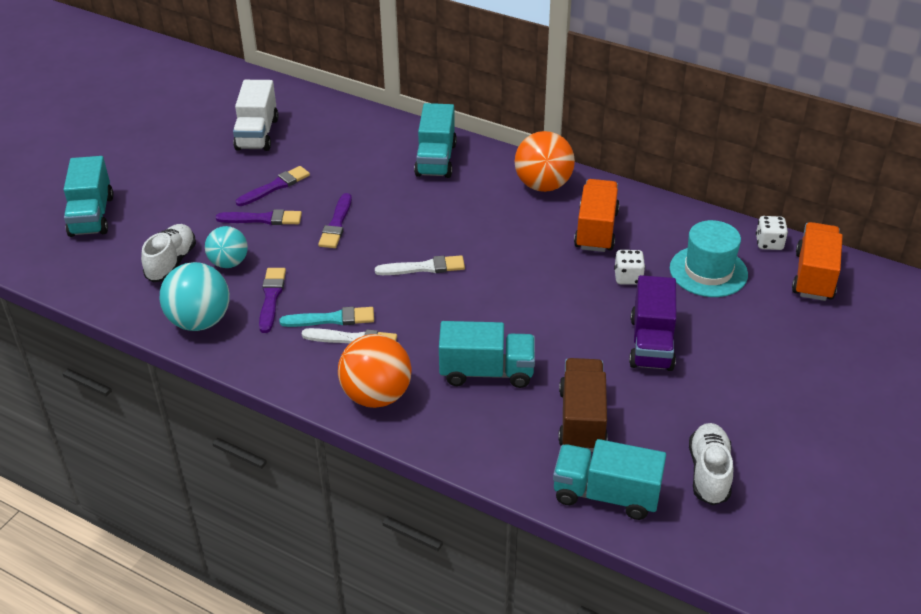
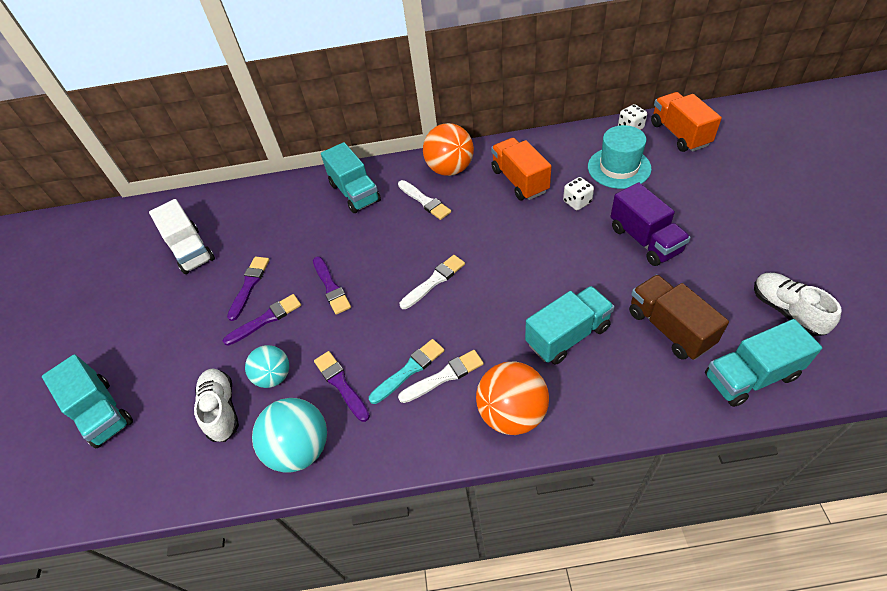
camera: 30 degrees left, 10 degrees up
(488, 200) = (425, 201): none -> white brush

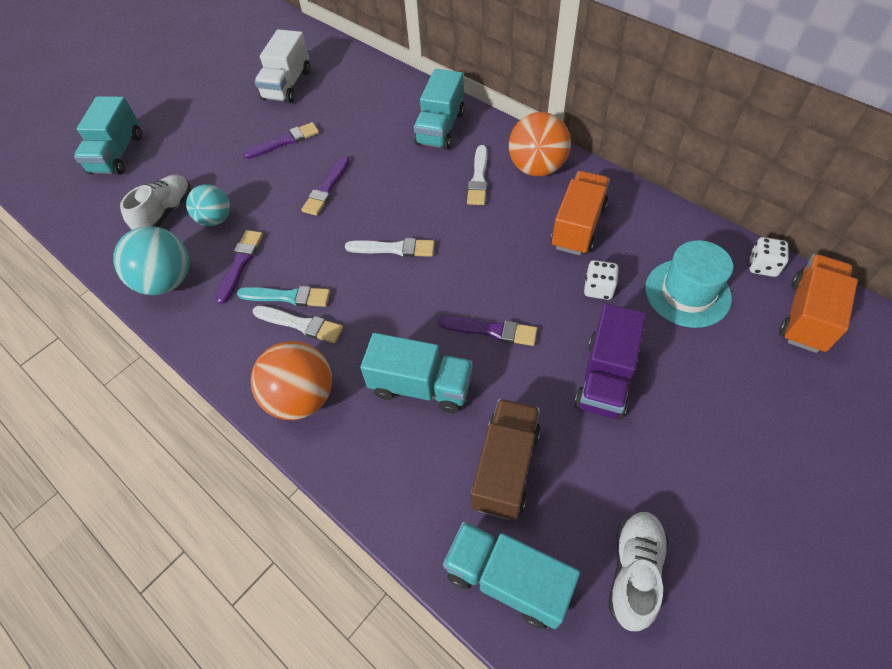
camera: 45 degrees right, 5 degrees up
(266, 319) = (262, 175): purple brush -> purple brush (491, 330)

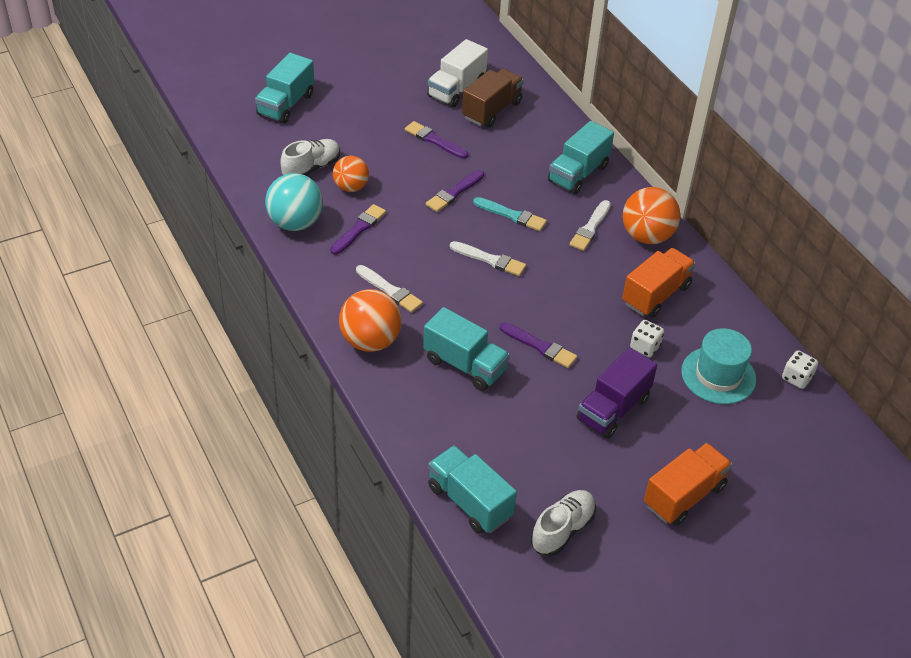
camera: 15 degrees right, 10 degrees down
(215, 219) = (351, 187): turquoise ball -> orange ball
(285, 141) = (434, 140): purple brush -> purple brush turned 135 degrees counterclockwise
(288, 297) = (388, 267): turquoise brush -> turquoise brush (512, 215)
(505, 467) = (503, 438): brown truck -> brown truck (491, 110)
(807, 316) = (808, 425): orange truck -> orange truck (684, 496)

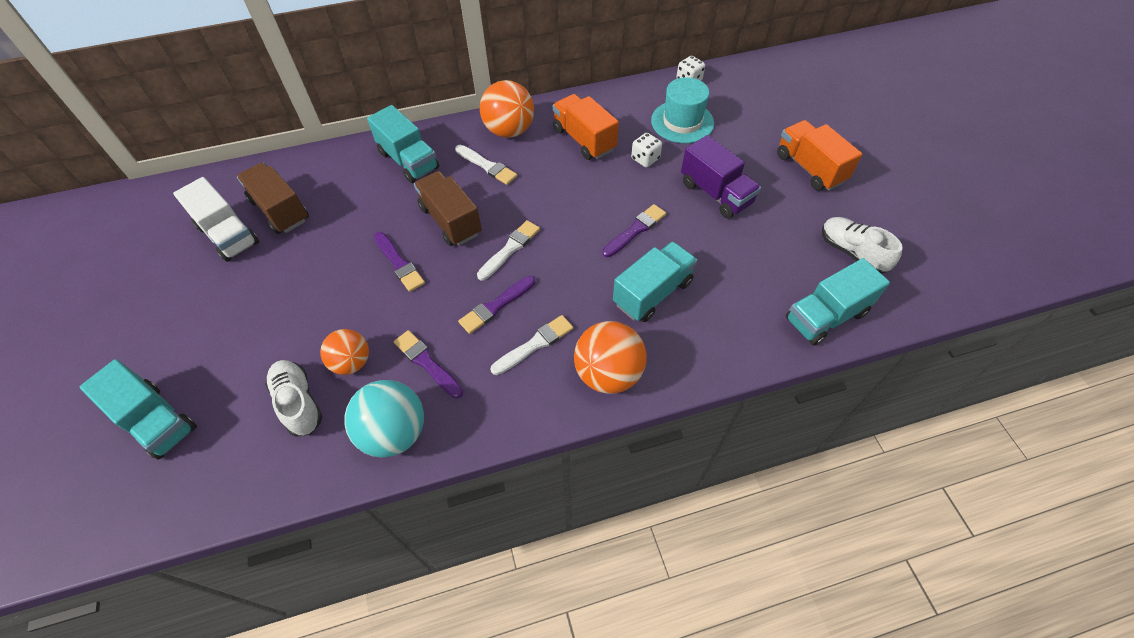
camera: 75 degrees left, 10 degrees up
(434, 140) = (305, 268): purple brush -> purple brush (496, 306)
(512, 215) = (451, 220): turquoise brush -> brown truck

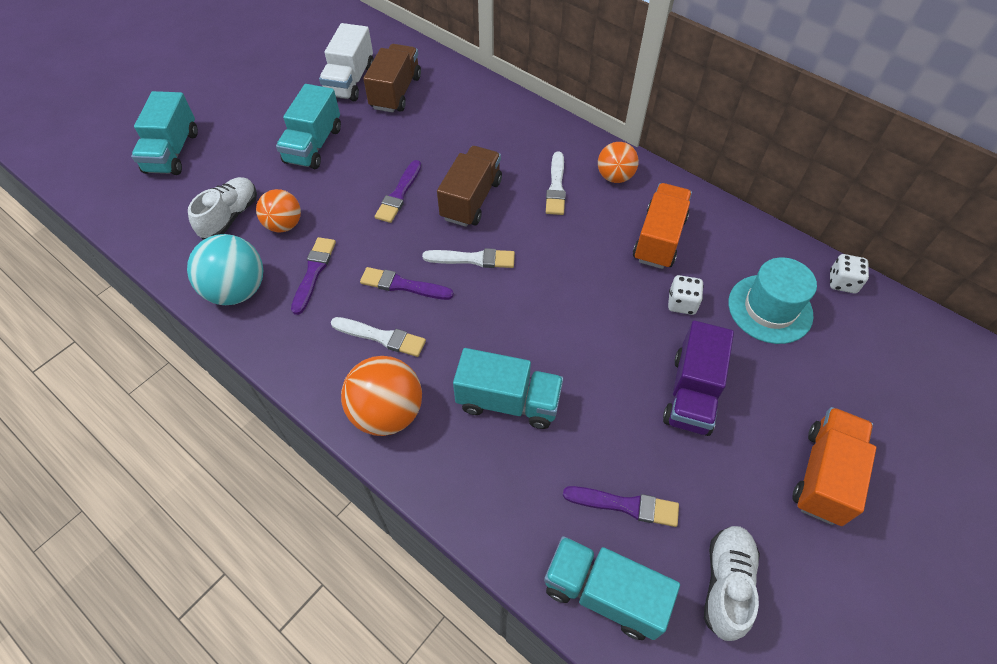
camera: 55 degrees right, 0 degrees up
(408, 160) = (514, 132): turquoise truck -> turquoise truck (313, 145)
(509, 131) = (615, 177): orange ball -> orange ball, size x0.65
(635, 230) = (577, 345): purple brush -> purple brush (626, 505)

